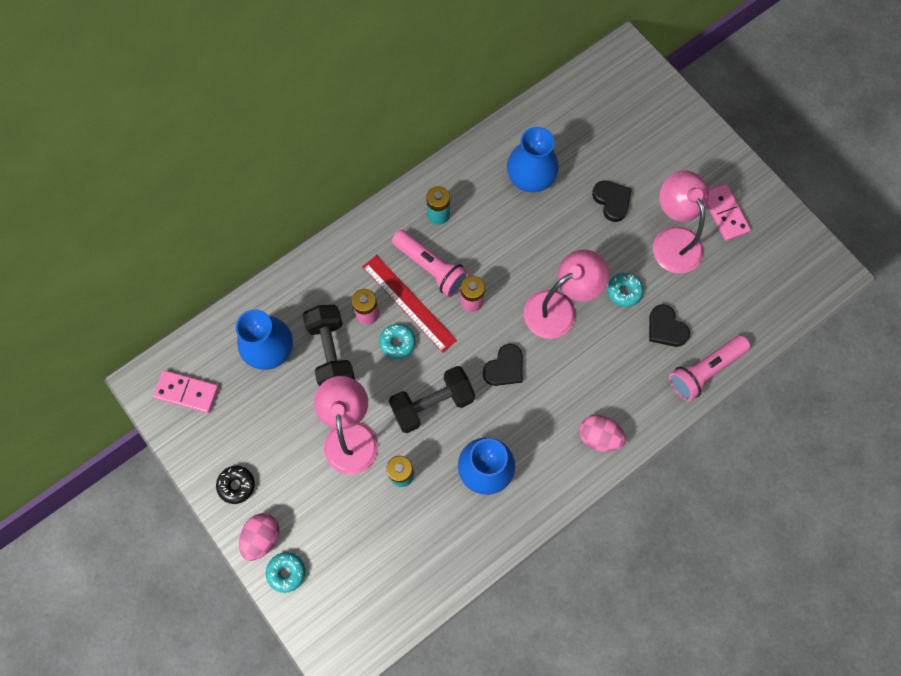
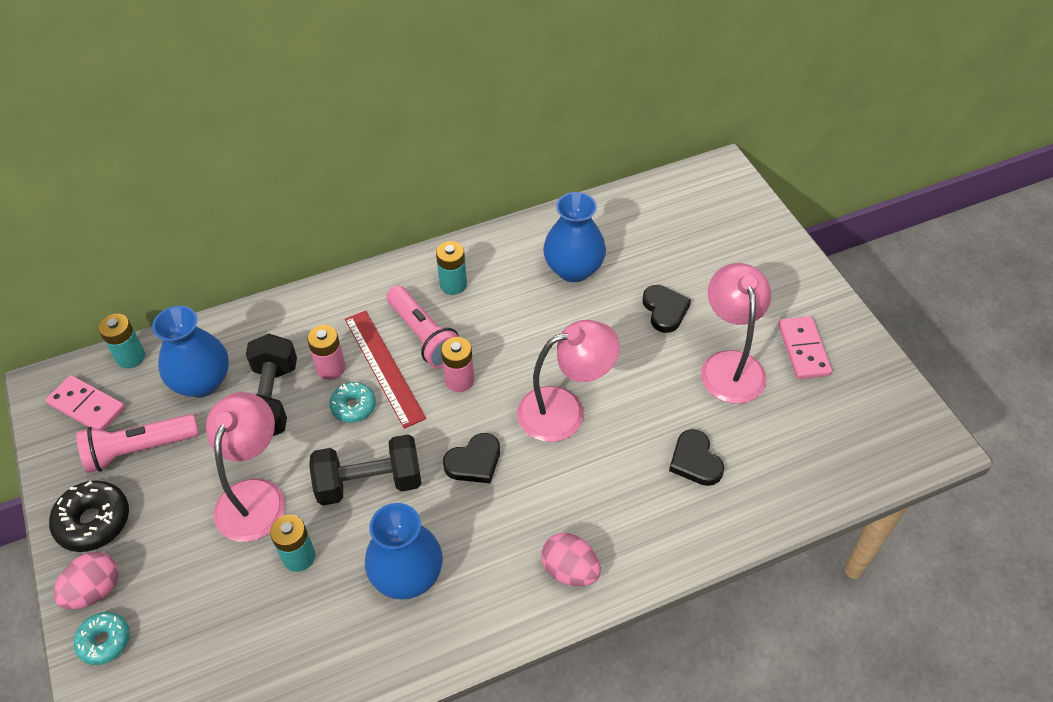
camera: 15 degrees right, 20 degrees down
(202, 341) = (130, 357): none -> turquoise battery
(236, 485) = (93, 521): black donut -> black donut, size x1.54
(624, 291) = (652, 408): turquoise donut -> none
(705, 370) = (734, 521): pink flashlight -> pink flashlight (139, 450)

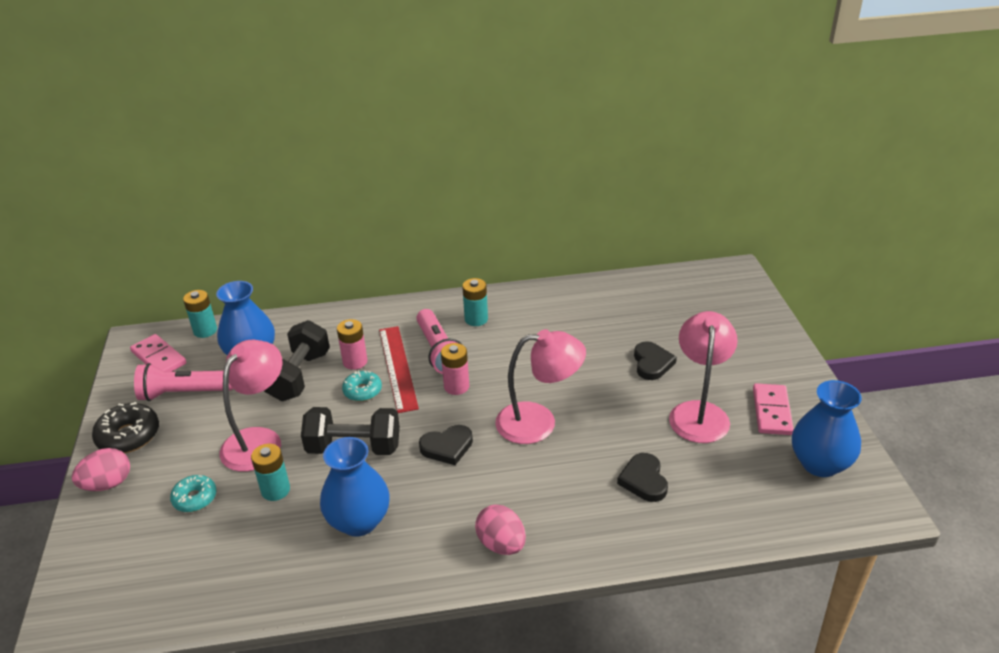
camera: 15 degrees right, 15 degrees down
(104, 641) = (99, 521): turquoise donut -> turquoise donut (195, 498)
(573, 269) = (581, 323): blue vase -> blue vase (820, 463)

